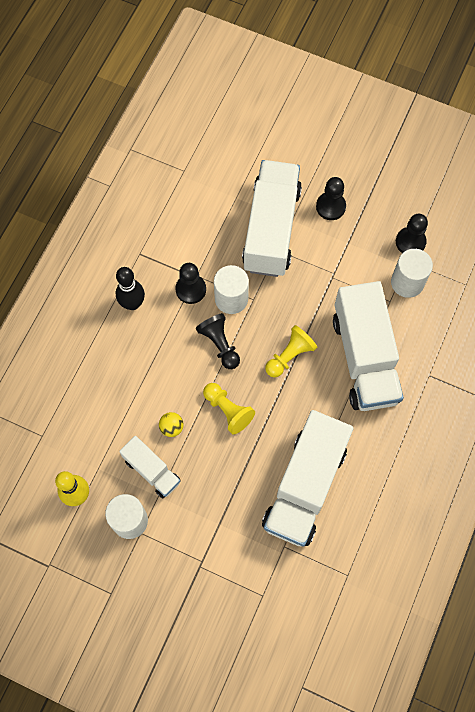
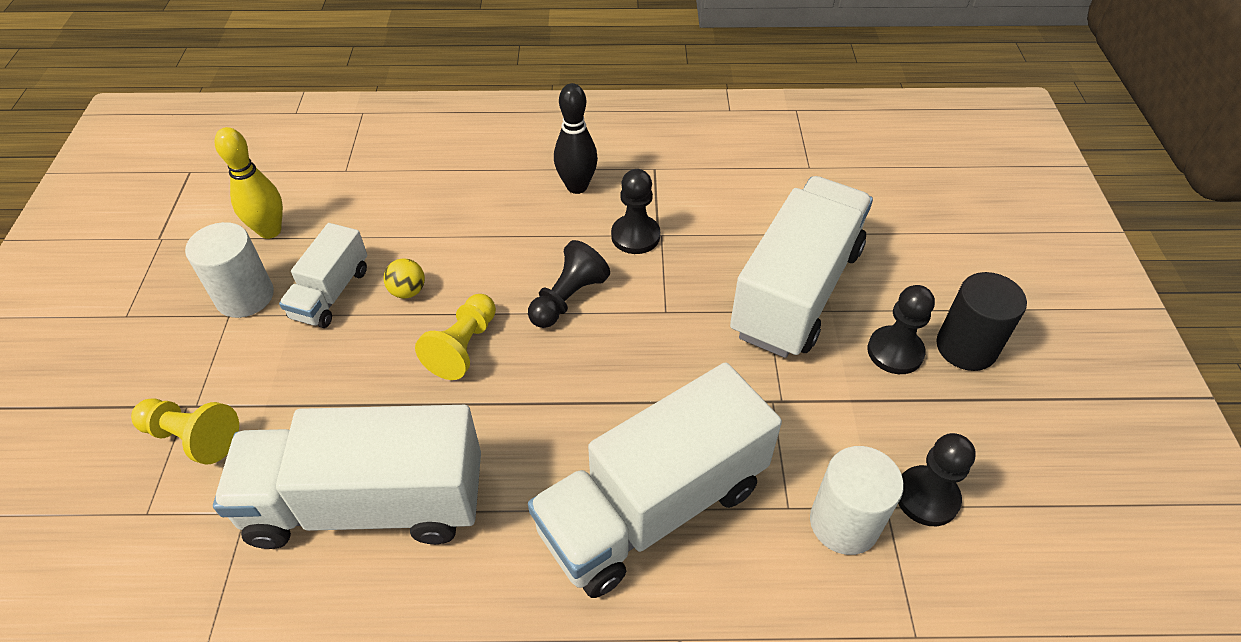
camera: 65 degrees right, 20 degrees down
(231, 299) = (650, 285): white cylinder -> none
(271, 229) = (796, 291): white truck -> white truck turned 45 degrees counterclockwise
(290, 356) = (596, 393): yellow pawn -> yellow pawn (193, 437)
(343, 174) = (966, 347): none -> black cylinder

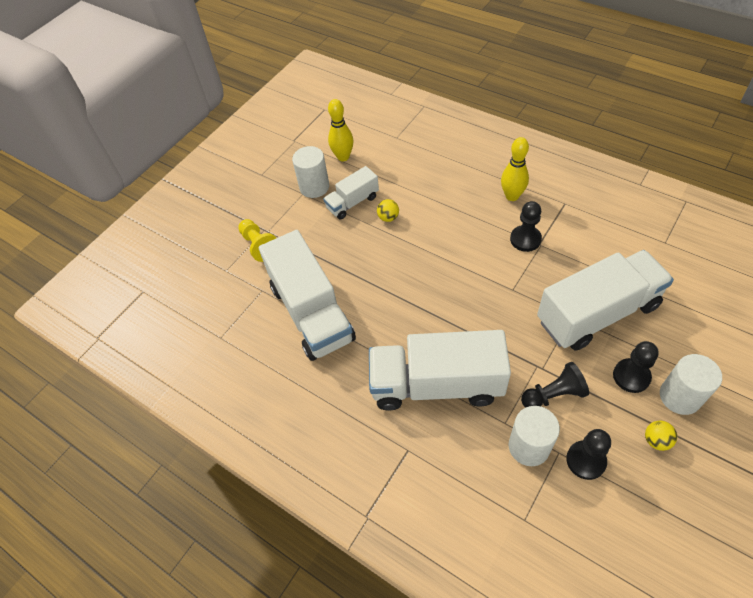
camera: 40 degrees right, 5 degrees up
(367, 503) = (311, 313): white truck -> white truck turned 150 degrees counterclockwise
(463, 347) = (397, 259): yellow pawn -> none
(568, 298) = (465, 258): black pawn -> black pawn (553, 395)
(577, 186) = (512, 196): black bowling pin -> yellow bowling pin
(966, 347) = (680, 396): black cylinder -> white cylinder
(984, 419) = (656, 440): none -> yellow ball

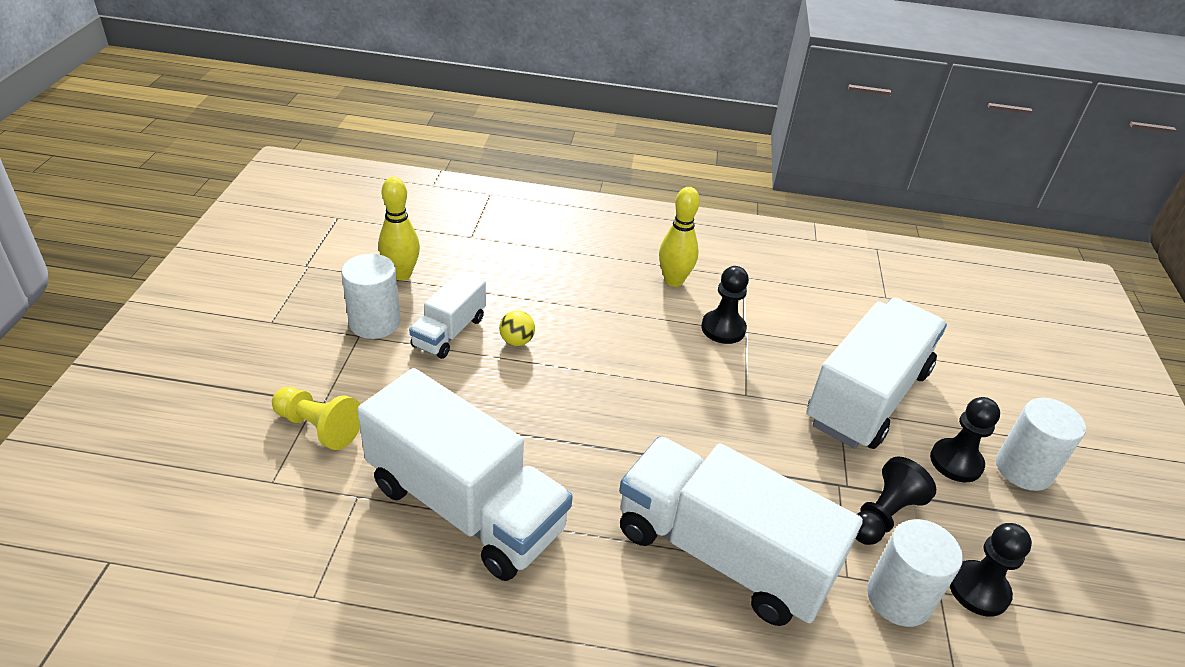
camera: 35 degrees left, 15 degrees down
(436, 384) = (721, 554): white truck -> white truck turned 60 degrees clockwise
(656, 440) = (1037, 532): yellow ball -> none

